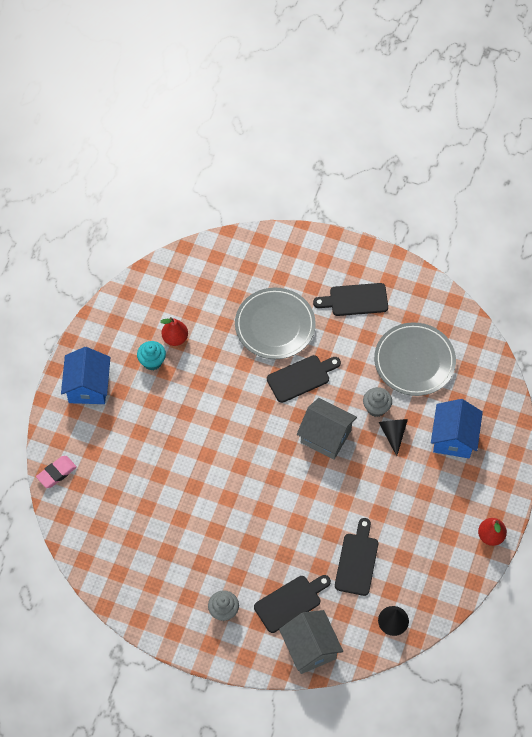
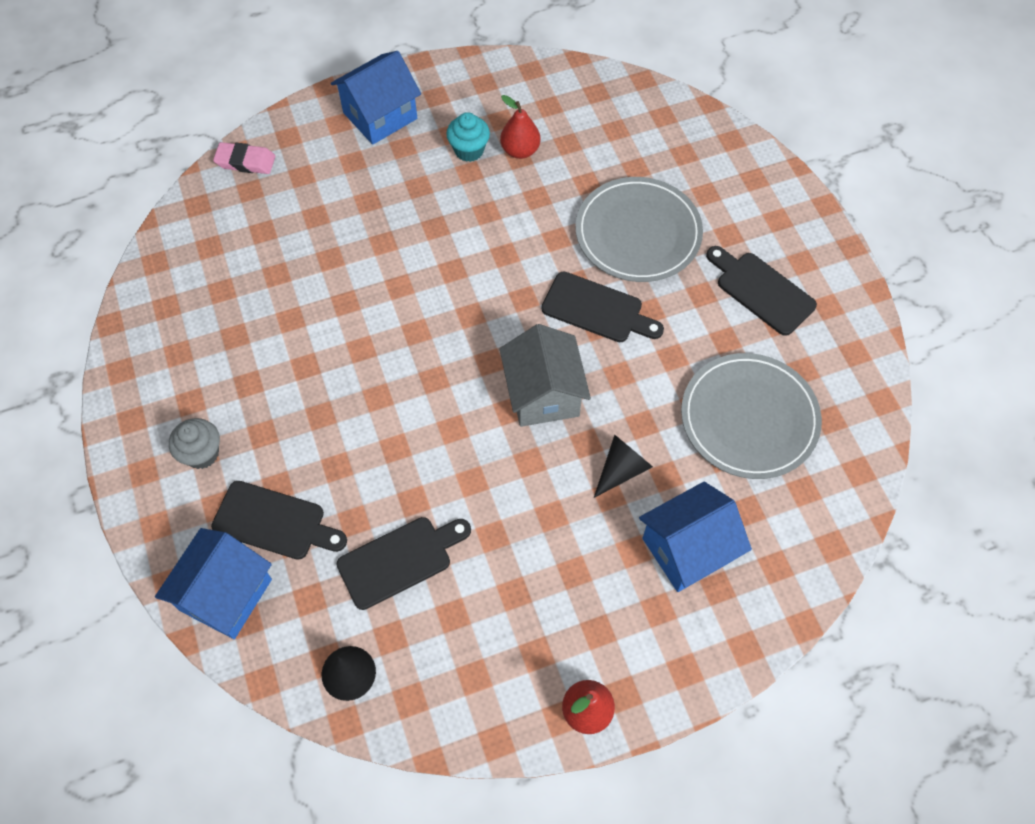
camera: 50 degrees right, 0 degrees up
(310, 648) = (226, 594): grey house -> blue house
(376, 408) = (639, 422): grey cupcake -> none

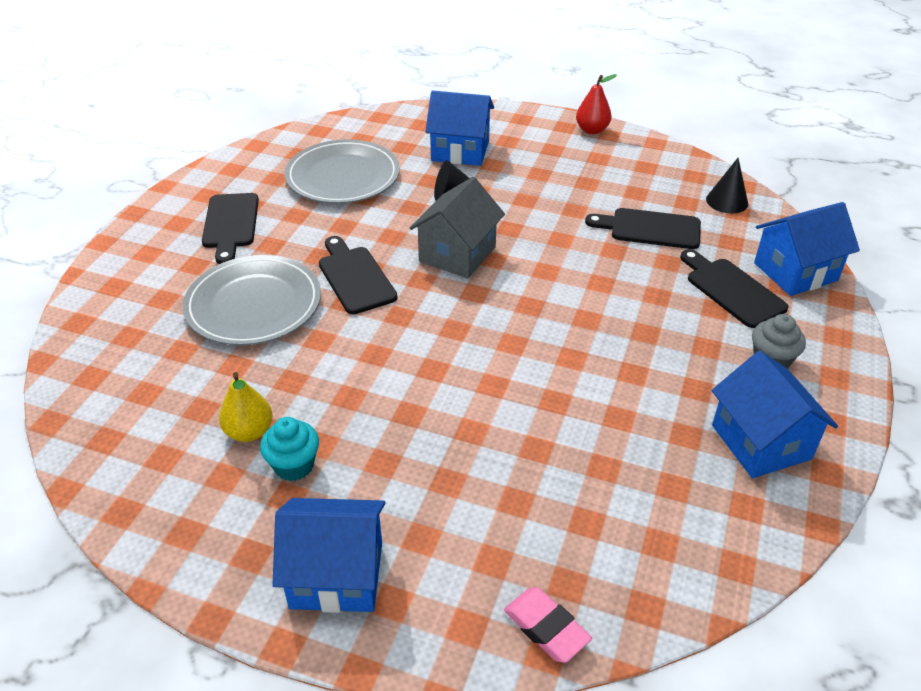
camera: 140 degrees left, 20 degrees down
(177, 365) = (761, 442): none -> blue house
(520, 150) = (249, 432): red pear -> yellow pear

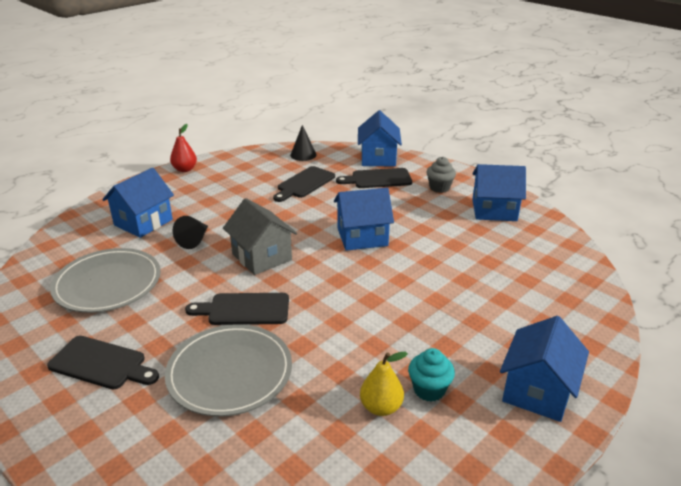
camera: 65 degrees left, 10 degrees down
(546, 628) = (597, 316): pink eraser -> none
(564, 320) = (362, 237): none -> blue house

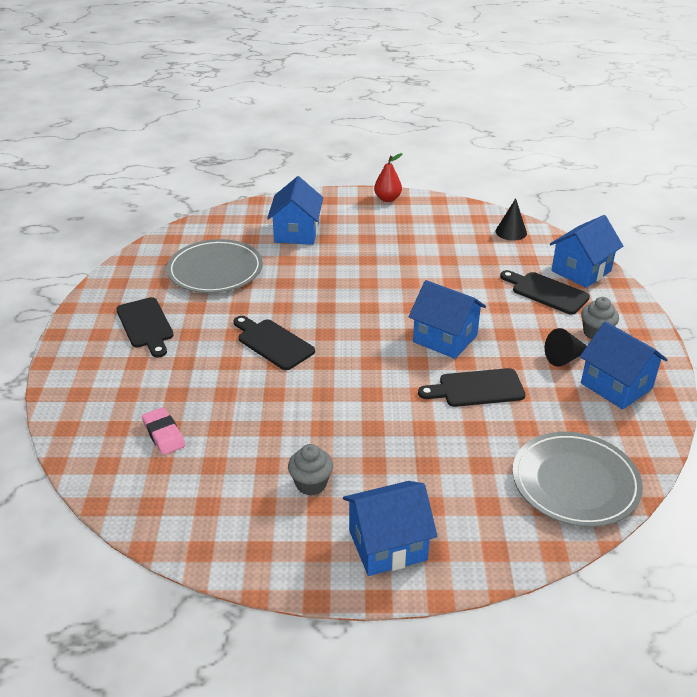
camera: 45 degrees right, 5 degrees up
(143, 222) = (296, 233): blue house -> blue house turned 75 degrees counterclockwise
(194, 240) = (312, 267): black cone -> black cone (565, 358)
(230, 373) = (205, 381): grey plate -> grey plate (575, 482)
(258, 441) = (164, 434): none -> pink eraser
(262, 257) = (341, 309): grey house -> none
(304, 183) = (469, 262): black cutting board -> black cutting board (476, 388)
(381, 407) = (262, 470): yellow pear -> none
(429, 390) = (311, 484): turquoise cupcake -> grey cupcake

